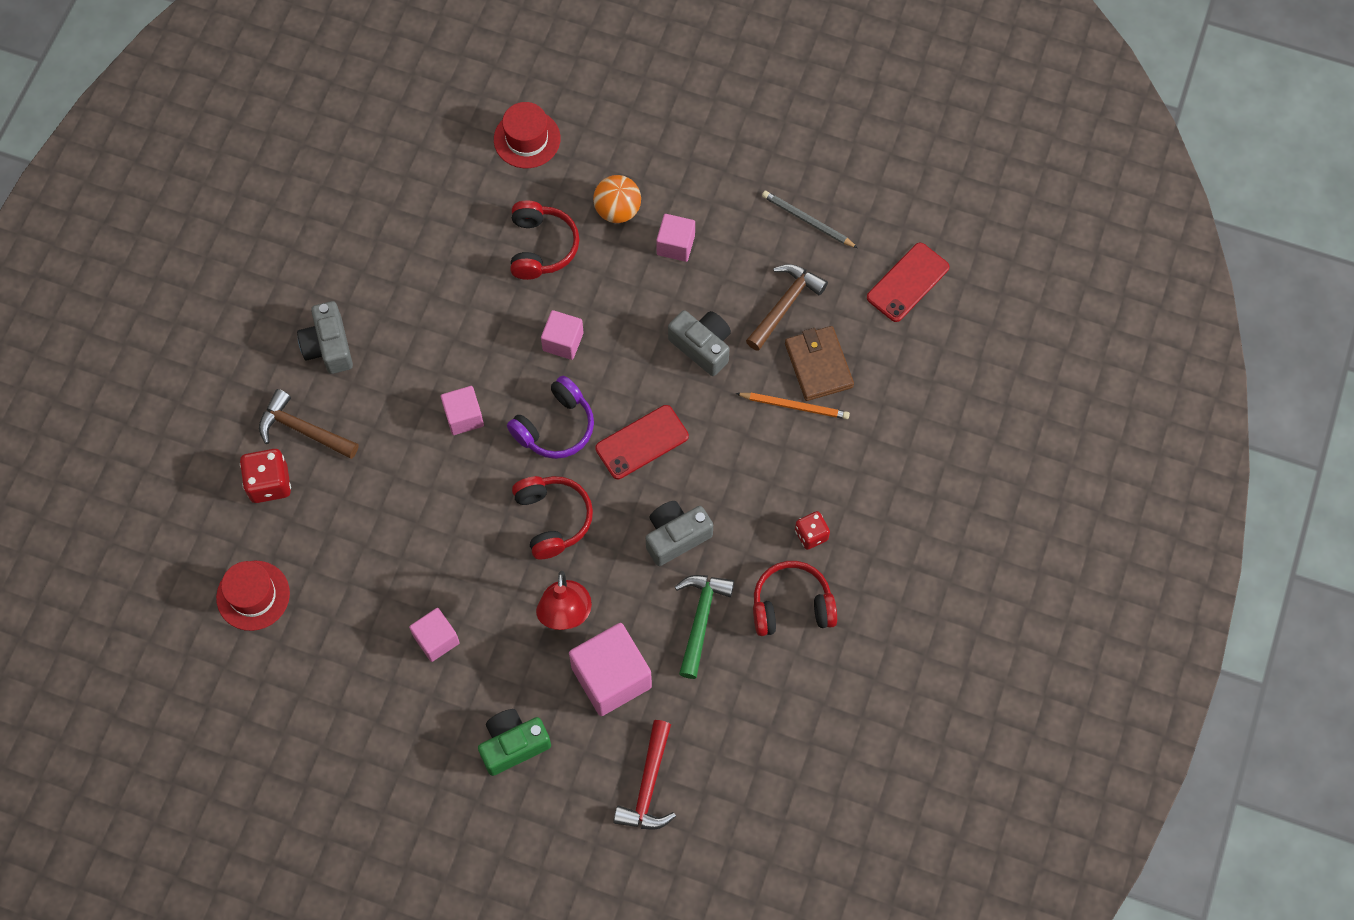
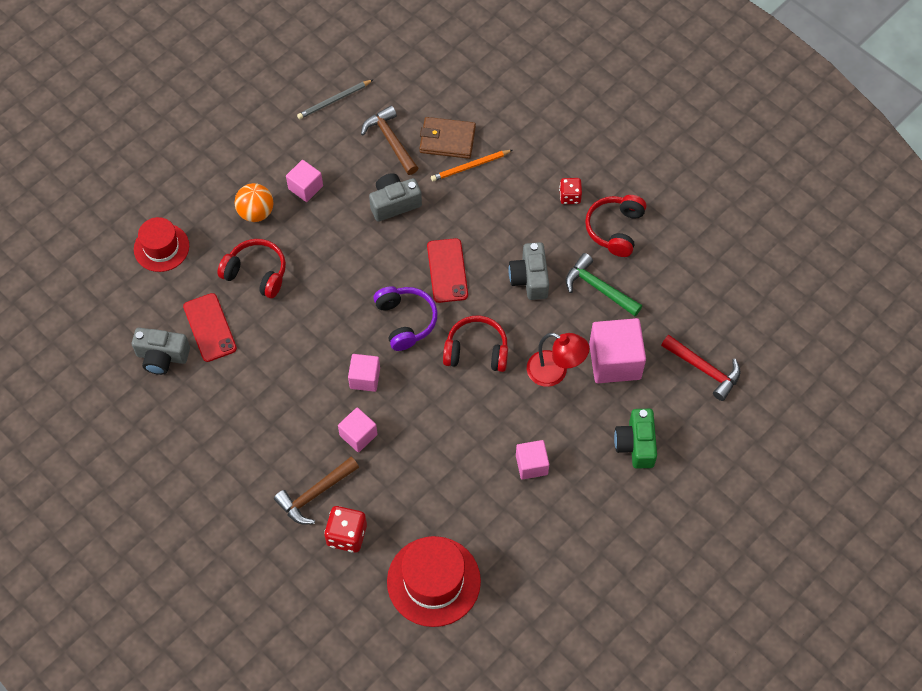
camera: 65 degrees left, 5 degrees down
(253, 595) = (433, 581): red hat -> red hat, size x1.52
(328, 346) = (255, 450): grey camera -> grey camera (162, 356)
(563, 342) = (341, 289): pink cube -> pink cube (358, 435)
(794, 406) = (470, 166): orange pencil -> orange pencil turned 150 degrees counterclockwise
(908, 282) = (415, 63): red phone -> red phone (210, 327)

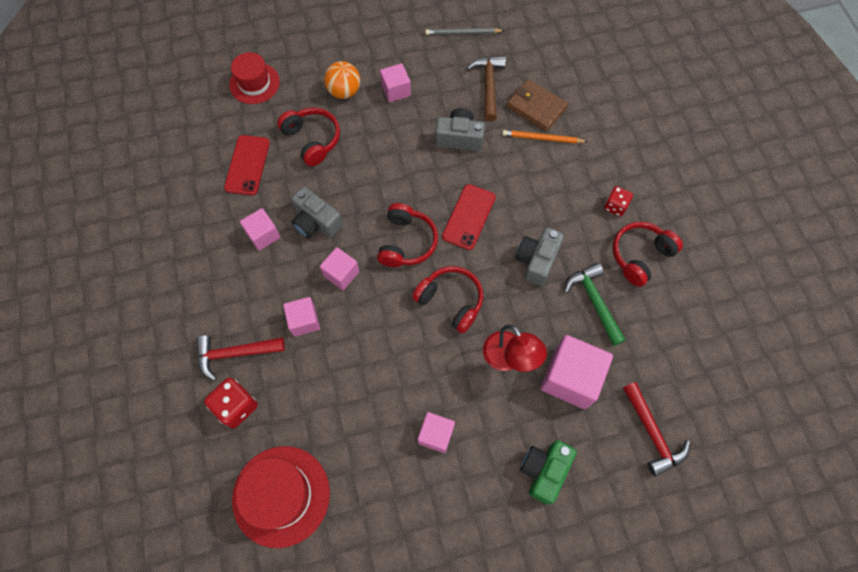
camera: 30 degrees right, 5 degrees up
(162, 356) = (196, 169): grey camera -> grey camera (316, 222)
(270, 382) = (263, 235): none -> pink cube
(315, 494) = (235, 353): brown hammer -> red hammer
(405, 321) = (406, 242): purple headphones -> red headphones

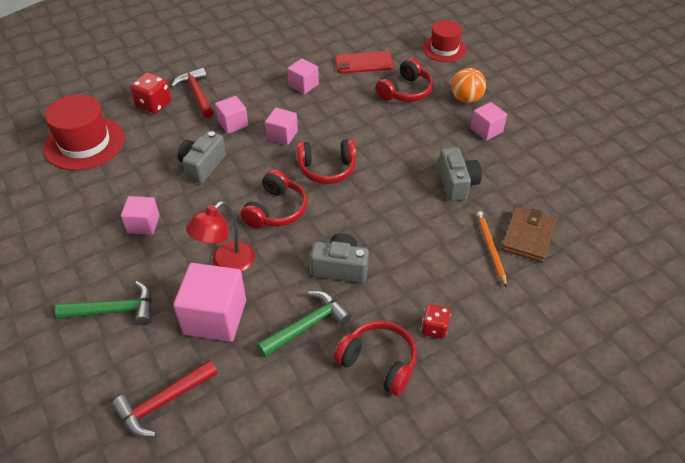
camera: 75 degrees right, 20 degrees down
(316, 222) = (326, 111): grey camera -> grey camera (202, 166)
(462, 33) = (585, 163): grey pencil -> none
(469, 217) = (370, 207): red phone -> none
(488, 85) = (532, 194): brown hammer -> none
(544, 471) = (115, 310): green camera -> green hammer

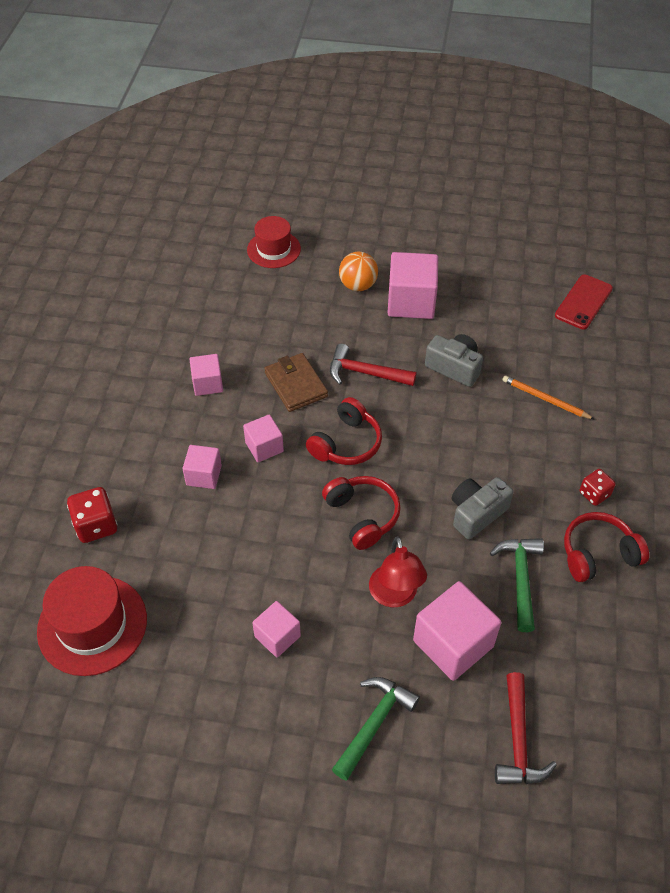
camera: 50 degrees left, 5 degrees up
(197, 94) = (121, 478): red hammer -> red hammer (365, 373)
(202, 166) = (241, 538): grey camera -> none
(364, 63) = (227, 317): red phone -> red phone (583, 302)
(405, 91) = (302, 317): red headphones -> none
(486, 130) = (411, 302): pink cube -> pink cube, size x1.73
(528, 237) = (554, 367): brown wallet -> brown wallet (296, 385)

